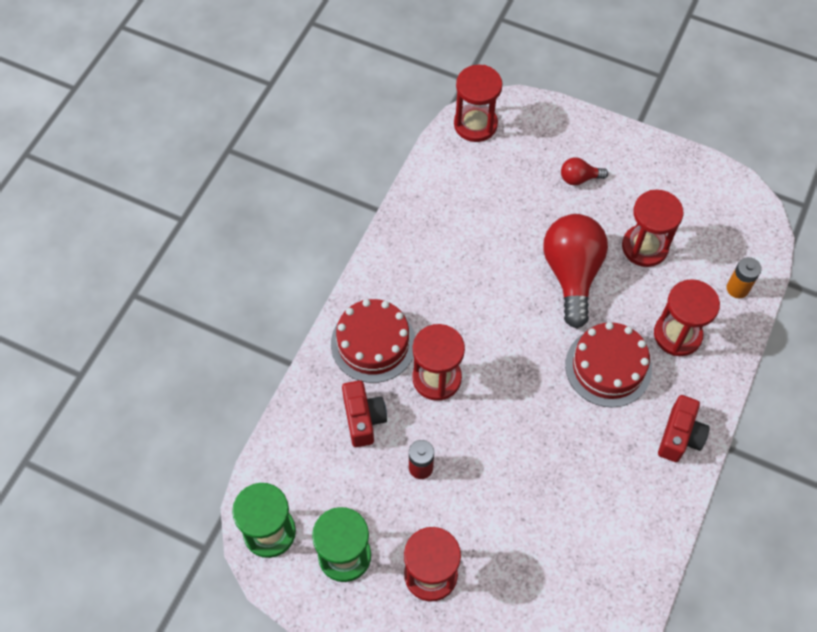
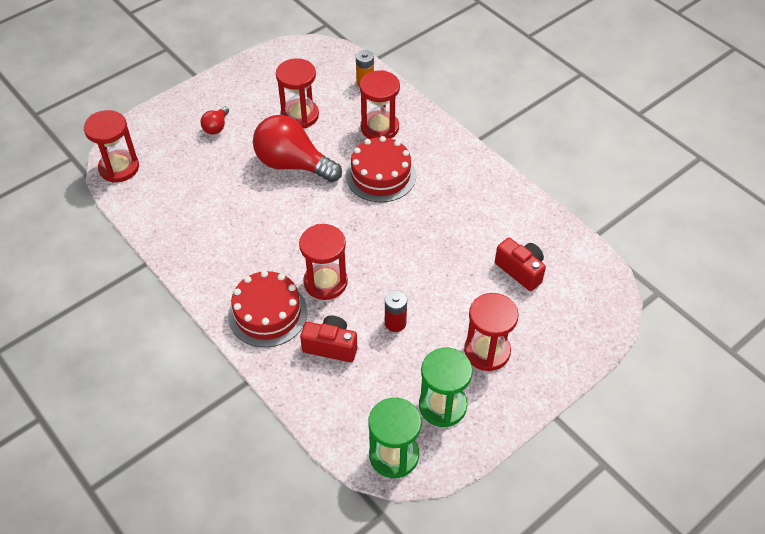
camera: 65 degrees left, 10 degrees down
(679, 436) = (456, 159): red camera -> red camera (520, 270)

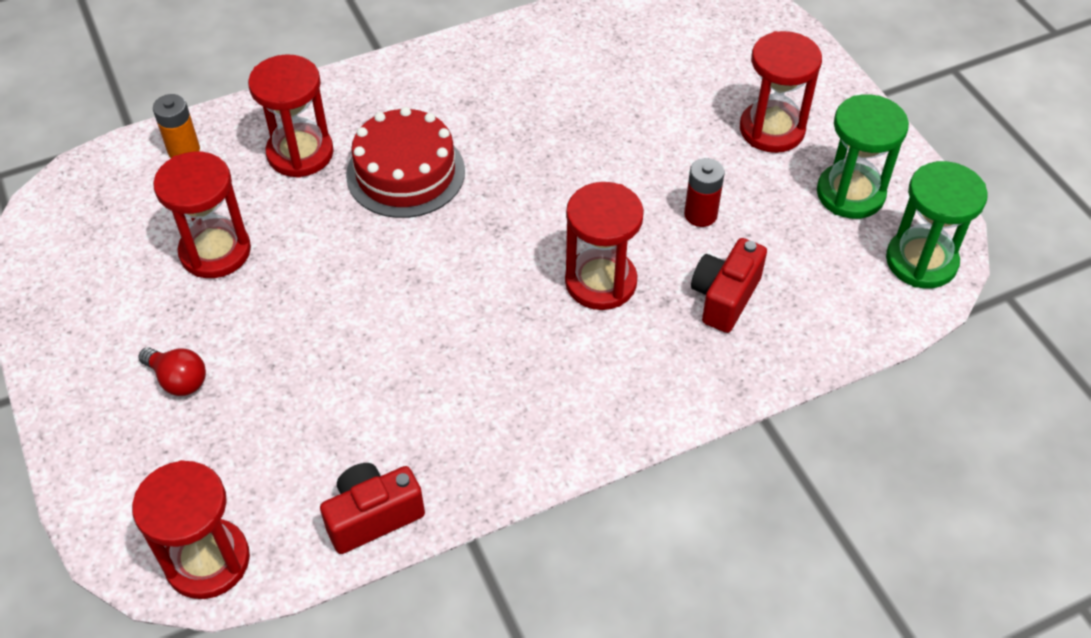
camera: 75 degrees left, 0 degrees up
(267, 313) = (641, 367): red cake -> none
(293, 164) = (329, 281): red light bulb -> none
(520, 270) = (646, 64): red camera -> red camera (373, 516)

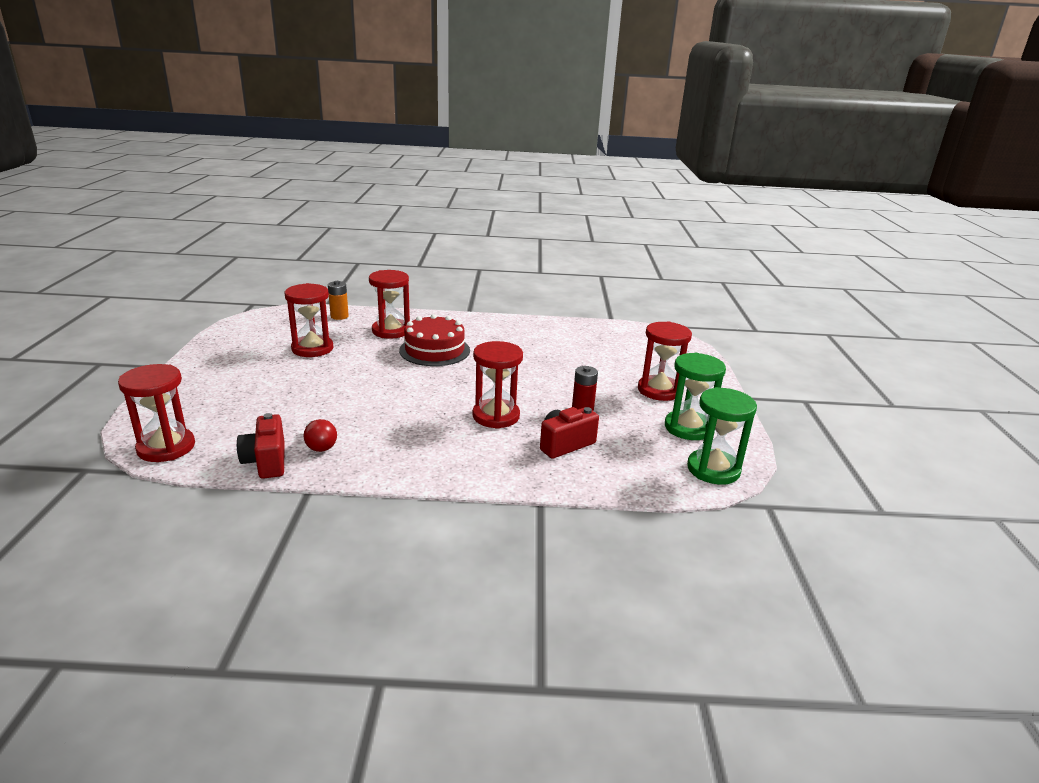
camera: 25 degrees right, 25 degrees down
(178, 380) = (240, 382): red light bulb -> red light bulb (319, 445)
(373, 516) = (266, 461): red camera -> red camera turned 105 degrees counterclockwise

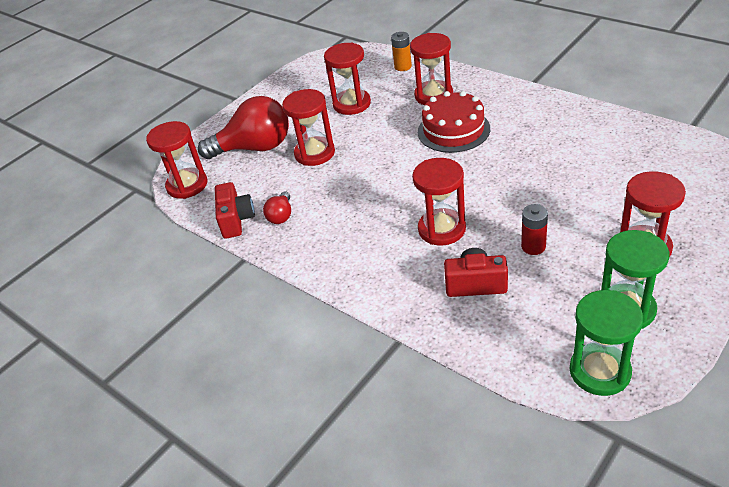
camera: 45 degrees right, 15 degrees up
(230, 399) = (255, 148): none -> red light bulb
(266, 461) = (236, 220): red camera -> red camera turned 150 degrees clockwise
(308, 390) = (314, 153): none -> red hourglass

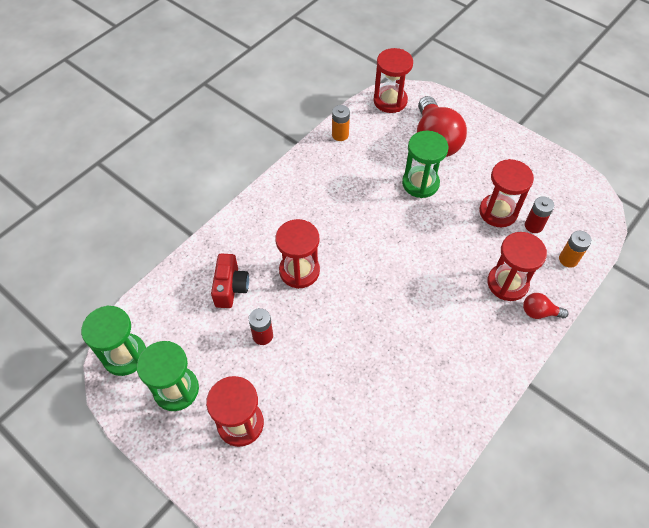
camera: 85 degrees right, 15 degrees up
(236, 220) = (340, 135): red camera -> orange battery
(281, 216) = (339, 162): red light bulb -> red light bulb (539, 312)
(314, 153) = (420, 183): red hourglass -> green hourglass
(367, 84) = (533, 225): none -> red battery
(453, 130) = (442, 295): red cake -> none

